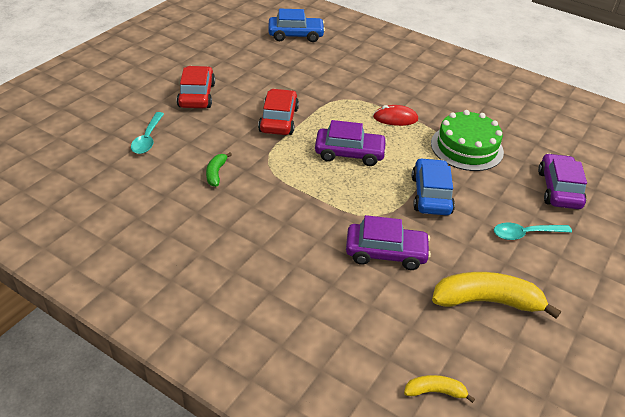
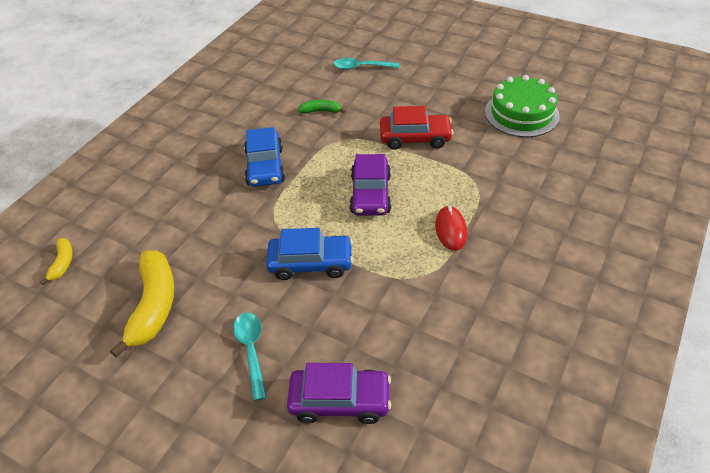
camera: 90 degrees right, 5 degrees up
(196, 95) = (438, 81): red car -> none
(296, 35) = (602, 131): blue car -> blue car (265, 166)
(385, 253) = (221, 228): purple car -> none
(466, 147) = (409, 300): green cake -> green cake (521, 113)

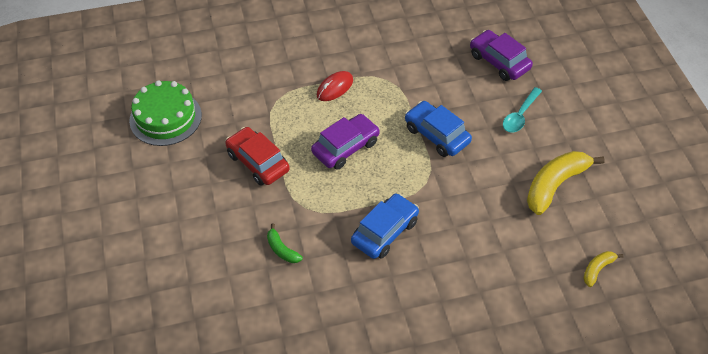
camera: 135 degrees left, 5 degrees up
(361, 67) = (186, 269): turquoise spoon -> none

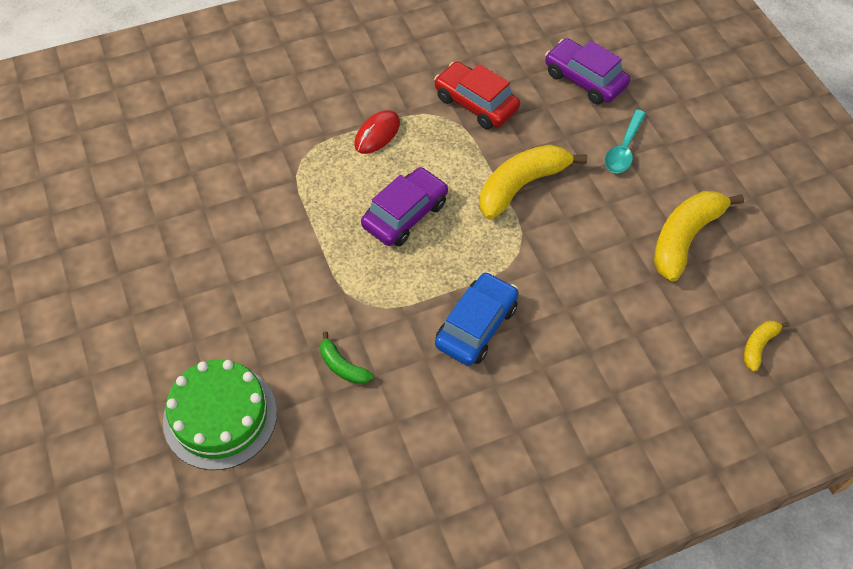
camera: 10 degrees left, 5 degrees up
(165, 118) = (154, 197): green cake -> green cake (220, 416)
(258, 162) = (290, 247): red car -> red car (475, 103)
(436, 135) = (521, 185): blue car -> yellow banana

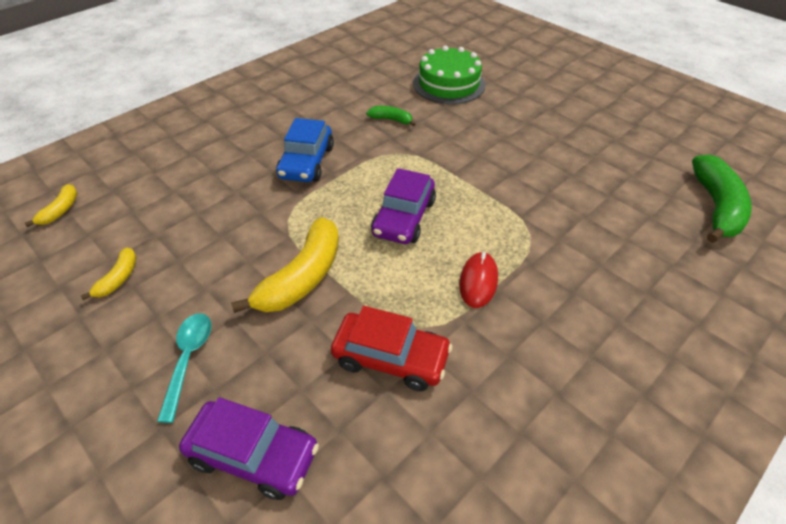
camera: 160 degrees right, 10 degrees down
(111, 127) = (716, 207): none -> green banana
(684, 238) = (118, 278): yellow banana -> yellow banana, size x0.50

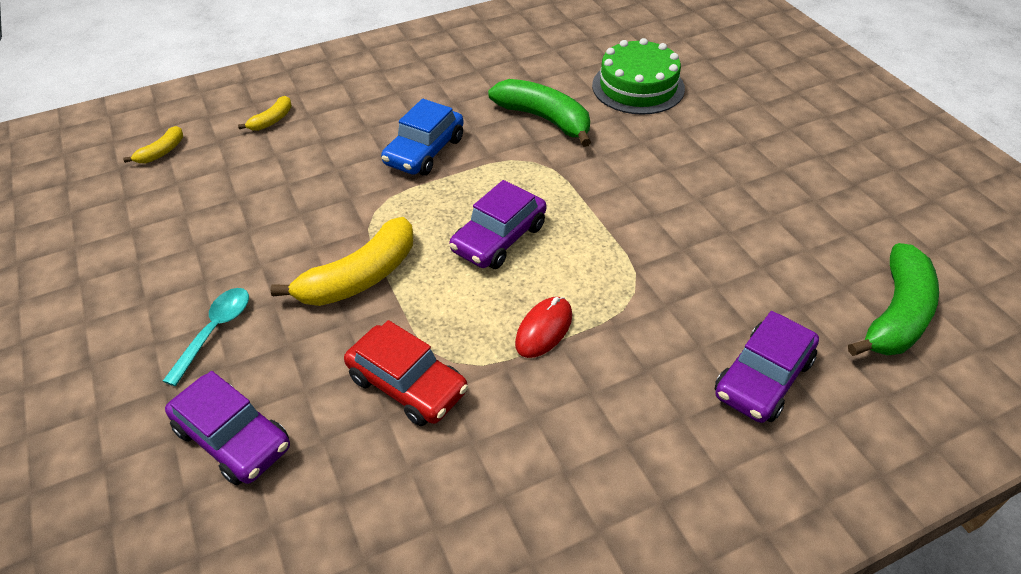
camera: 20 degrees right, 0 degrees up
(118, 278) = (186, 234): yellow banana -> yellow banana (272, 120)
(391, 120) = (545, 119): green banana -> green banana, size x2.02
(657, 276) = (763, 378): none -> purple car

